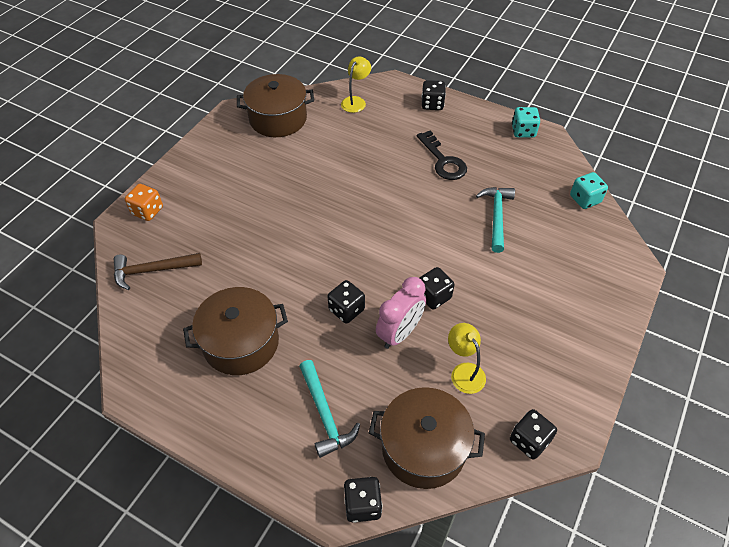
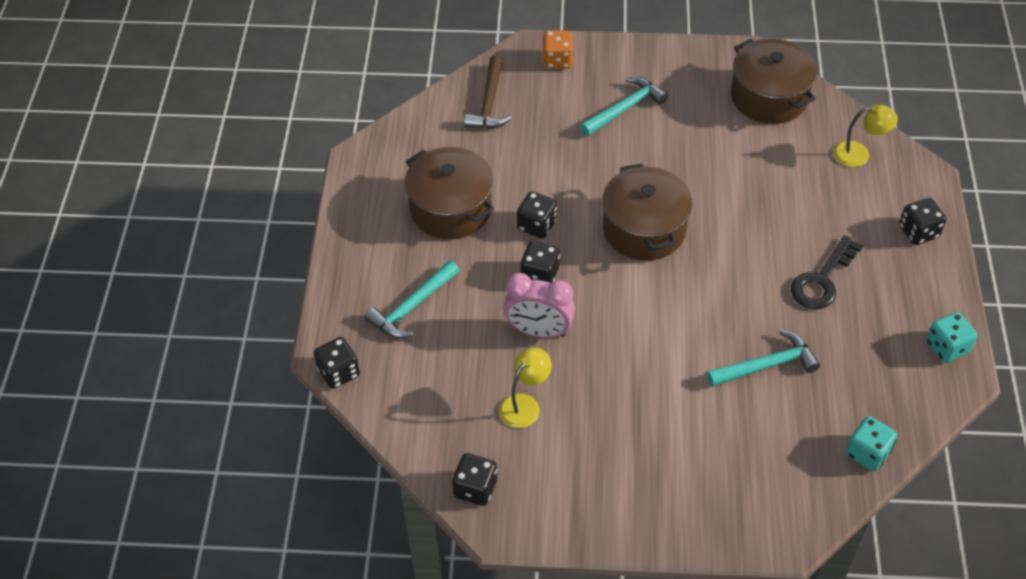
camera: 65 degrees right, 0 degrees up
(152, 271) = (489, 103): brown hammer -> brown hammer turned 135 degrees counterclockwise
(227, 193) = (624, 108): none -> turquoise hammer
(423, 448) = (419, 399): brown pot -> brown pot (644, 229)
(433, 296) = (605, 344): black dice -> black dice (537, 225)

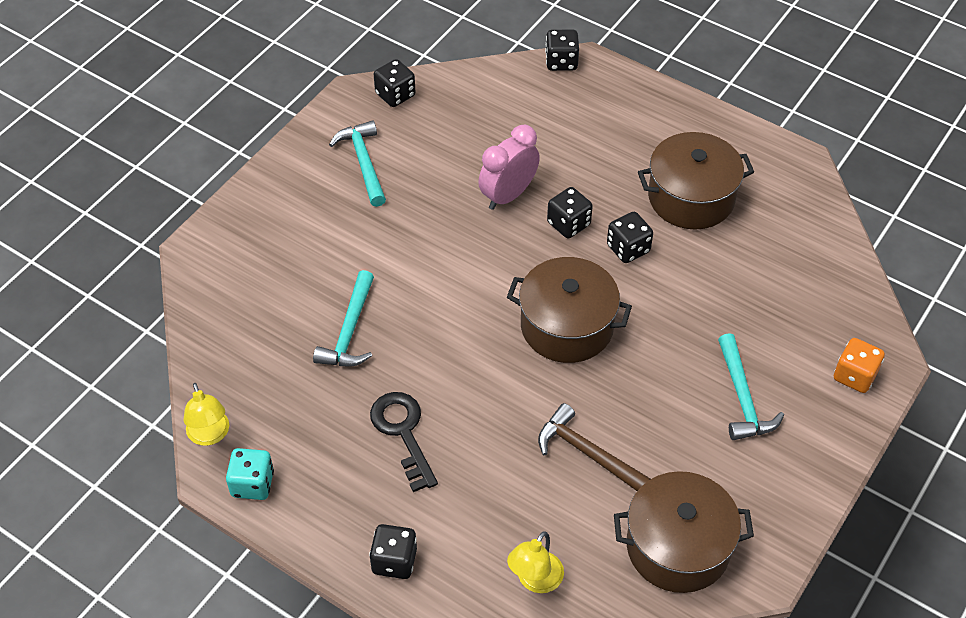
camera: 120 degrees right, 0 degrees up
(412, 307) = (595, 127): turquoise hammer -> turquoise hammer (363, 162)
(489, 103) = (819, 287): brown hammer -> brown hammer (587, 453)
(525, 404) = (444, 154): yellow lamp -> yellow lamp (210, 435)
(867, 453) = (212, 349): turquoise dice -> none

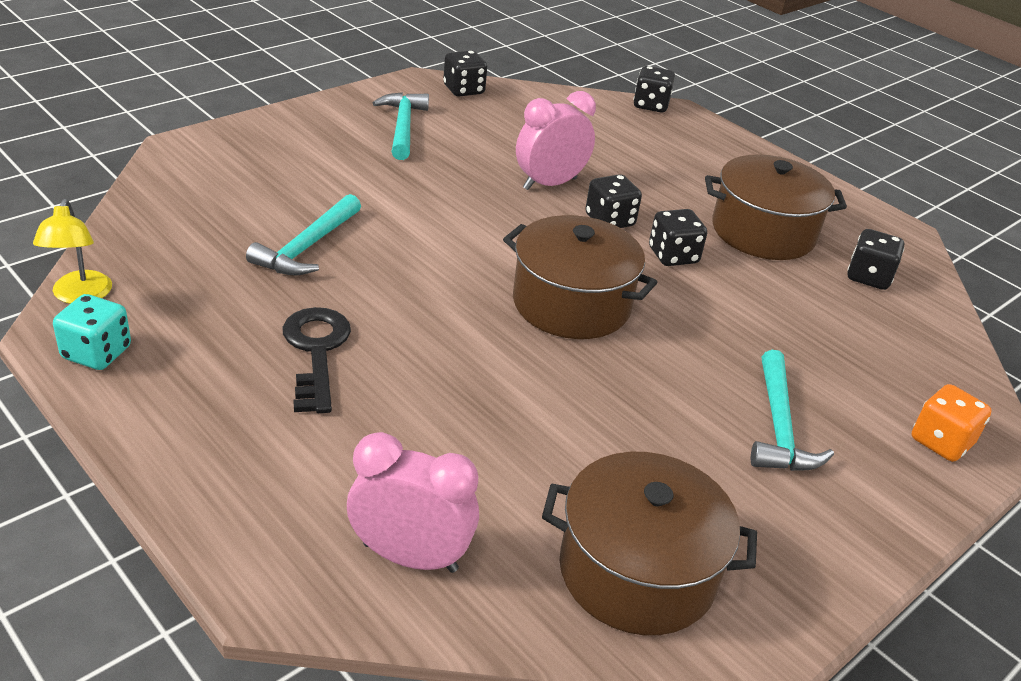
camera: 10 degrees right, 15 degrees down
(394, 561) = (225, 480): black dice -> black dice (868, 277)
(535, 580) = (410, 557): yellow lamp -> pink clock
(587, 453) = (546, 431): brown hammer -> none

